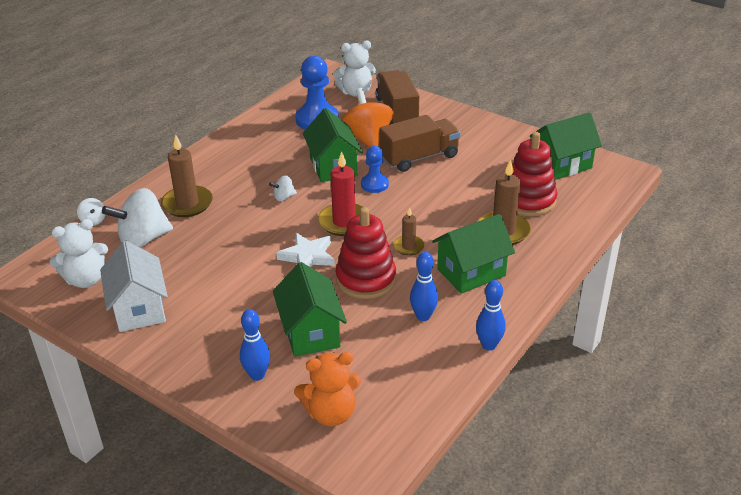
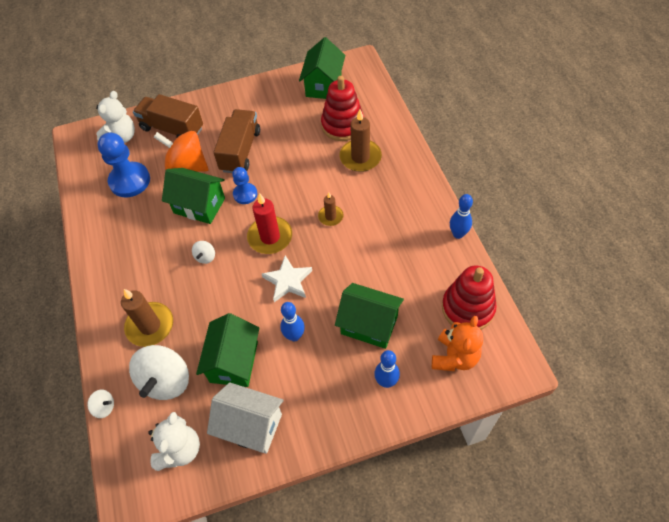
camera: 50 degrees left, 20 degrees up
(366, 279) = (342, 261): red stacking toy -> red stacking toy (467, 308)
(423, 316) = (405, 251): blue bowling pin -> blue bowling pin (294, 336)
(471, 272) = (385, 200): green house -> green house (234, 362)

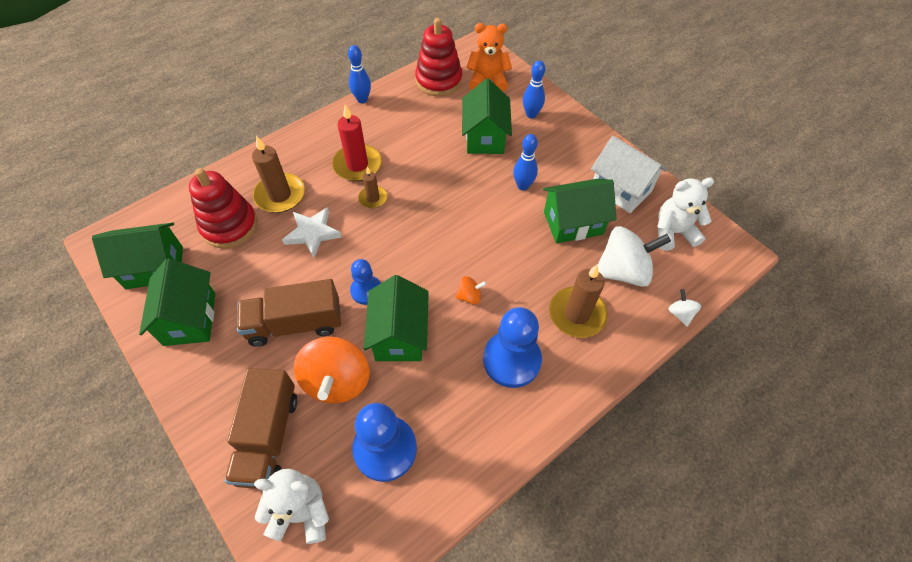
camera: 115 degrees left, 0 degrees up
(142, 267) = (511, 360): none -> blue pawn
(205, 257) = (469, 296): white spinning top -> orange spinning top
(251, 425) = (621, 189): white house -> white house turned 45 degrees counterclockwise
(270, 237) = (419, 243): red candle -> red candle (357, 165)
(273, 100) = (190, 319): none -> green house
(288, 281) = (467, 210): white star -> white star (312, 233)

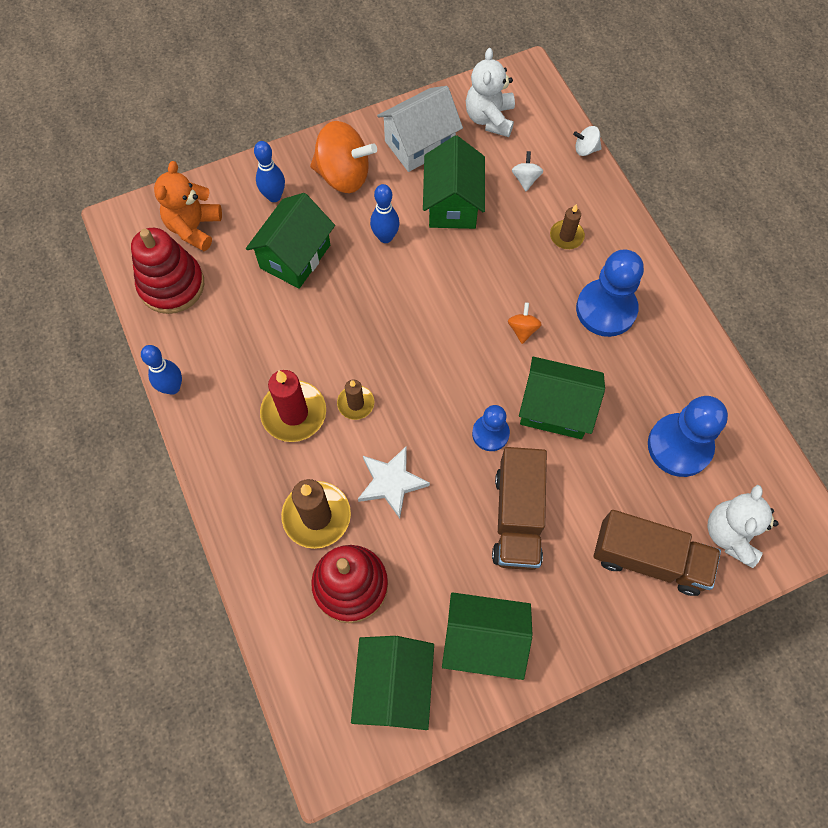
camera: 75 degrees left, 10 degrees up
(337, 381) = (597, 481): orange spinning top -> orange spinning top (343, 175)
(485, 137) = (295, 256): green house -> green house turned 75 degrees counterclockwise
(577, 314) = (566, 236): brown candle -> brown candle, size x0.57
(623, 271) = (525, 179): white spinning top -> white spinning top, size x0.45

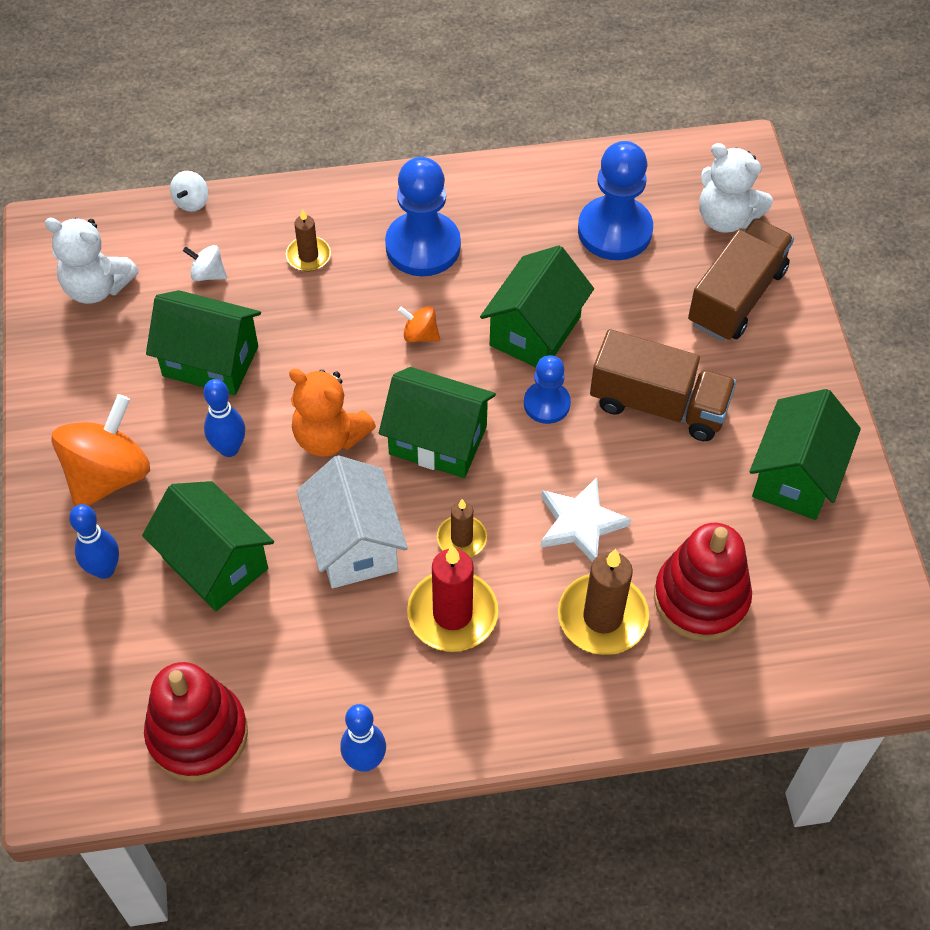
camera: 75 degrees left, 10 degrees down
(194, 227) = (111, 686): orange teddy bear -> orange teddy bear (329, 437)
(394, 686) = (831, 579): green house -> green house (438, 440)
(419, 144) = (100, 375): white house -> white house (354, 544)

